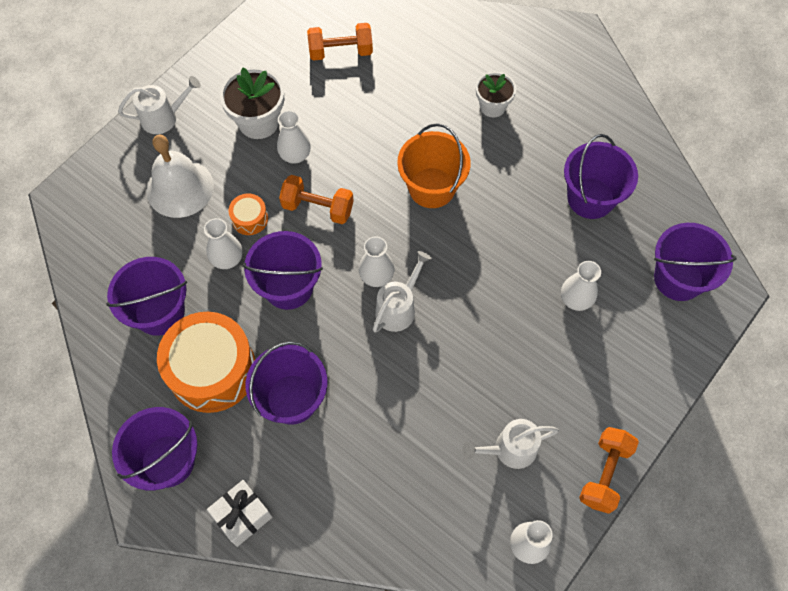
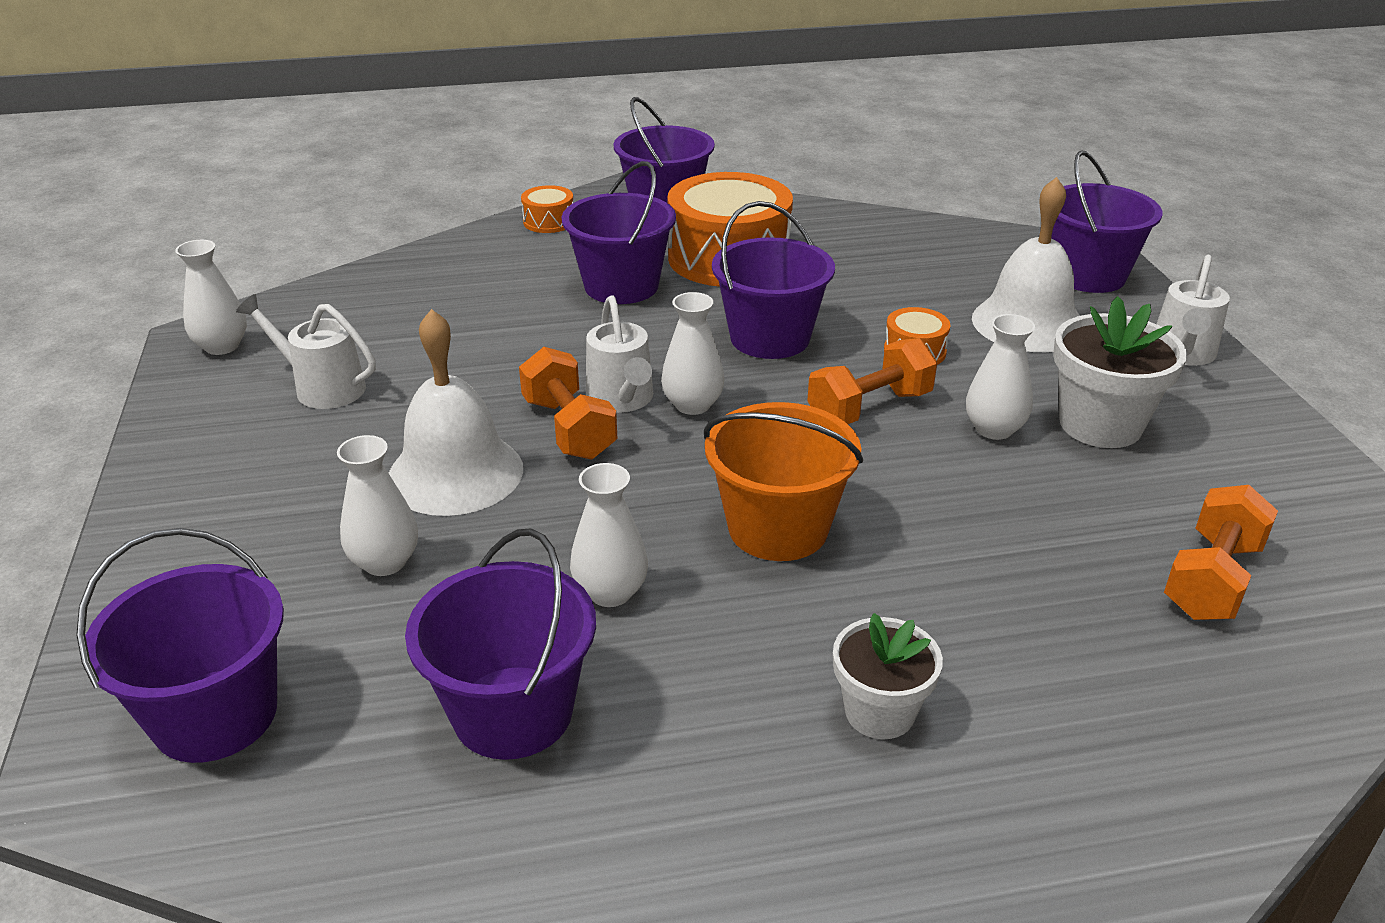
camera: 130 degrees right, 30 degrees down
(159, 312) = (847, 255): purple bucket -> purple bucket (1088, 275)
(227, 259) = (868, 315): white vase -> white vase (610, 592)
(242, 516) = (549, 221): white gift -> orange drum
(508, 326) = (455, 473): none -> white bell
(509, 449) = (322, 387): white watering can -> white watering can turned 90 degrees counterclockwise
(604, 474) = (166, 438): orange dumbbell -> orange dumbbell (569, 428)

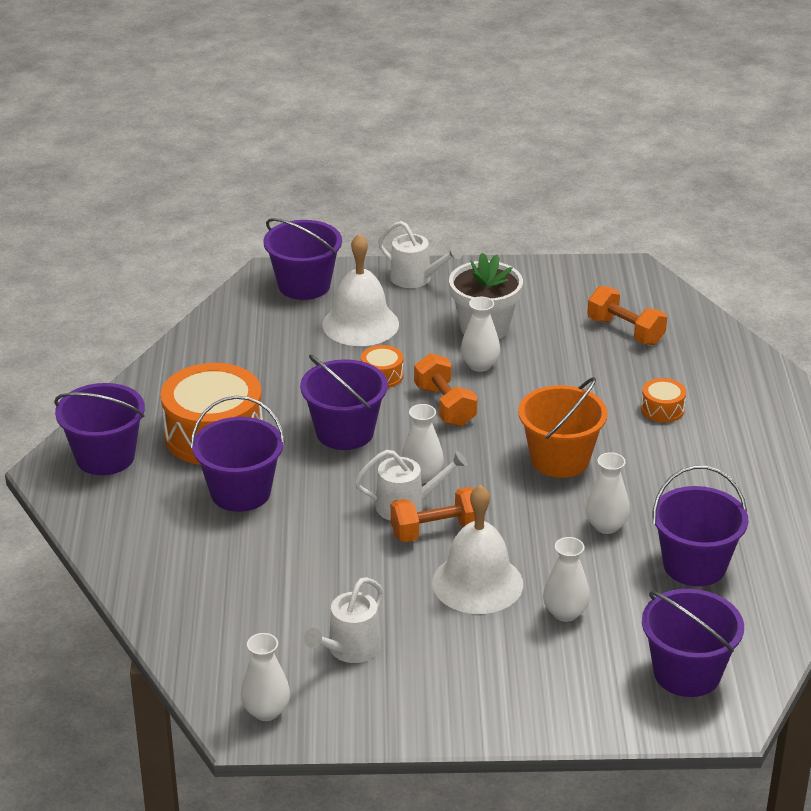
camera: 80 degrees left, 0 degrees up
(549, 221) = (102, 523): orange drum -> orange drum (662, 409)
(879, 712) = (705, 449): white flower pot -> none

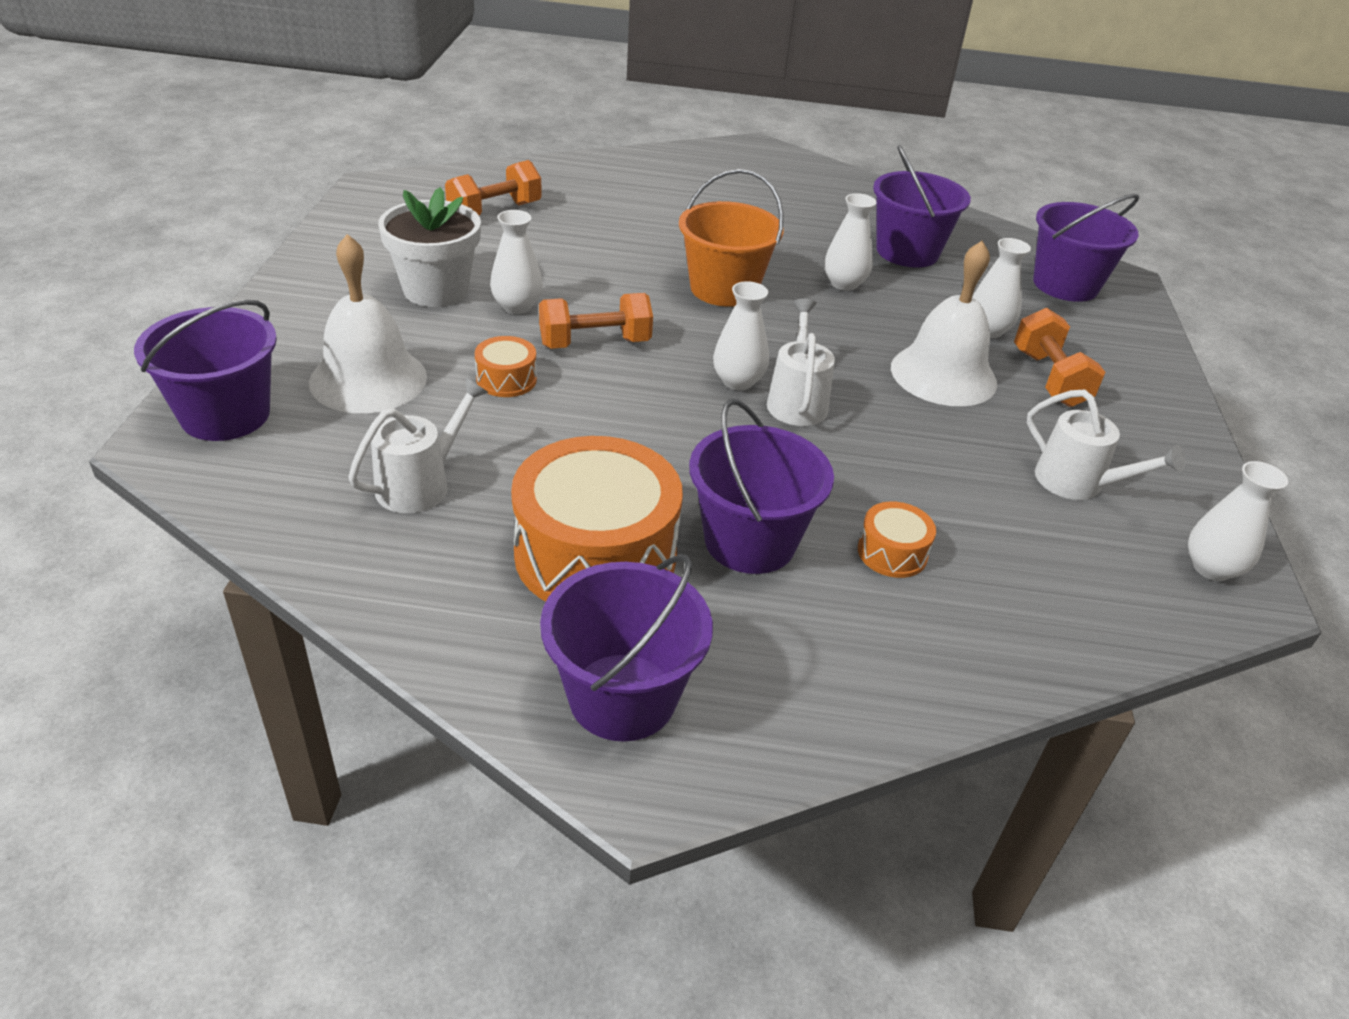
camera: 85 degrees left, 5 degrees up
(345, 432) = (627, 427): purple bucket -> none
(416, 279) = (284, 319): white watering can -> white watering can (420, 484)
(437, 531) = (849, 387): orange dumbbell -> orange dumbbell (1049, 378)
(662, 409) = (649, 219): orange drum -> orange drum (892, 552)

